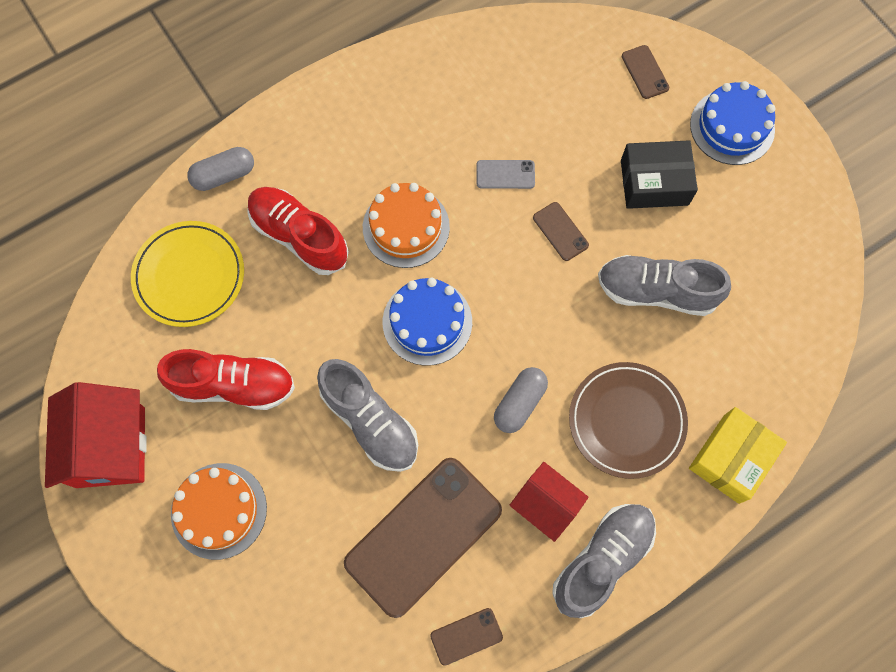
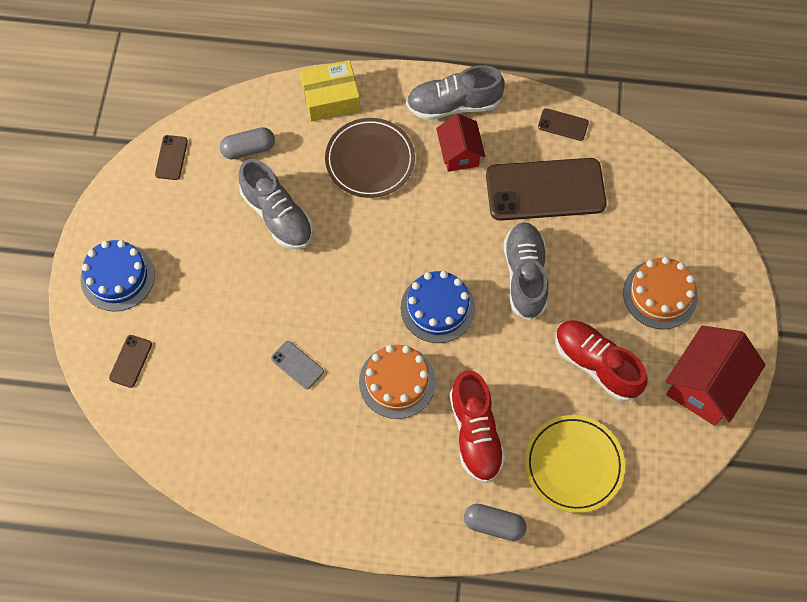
camera: 140 degrees left, 5 degrees down
(519, 403) = (424, 217): grey capsule -> grey capsule (248, 149)
(560, 231) = (299, 298): brown phone -> brown phone (171, 157)
(654, 182) = (207, 281): black box -> none

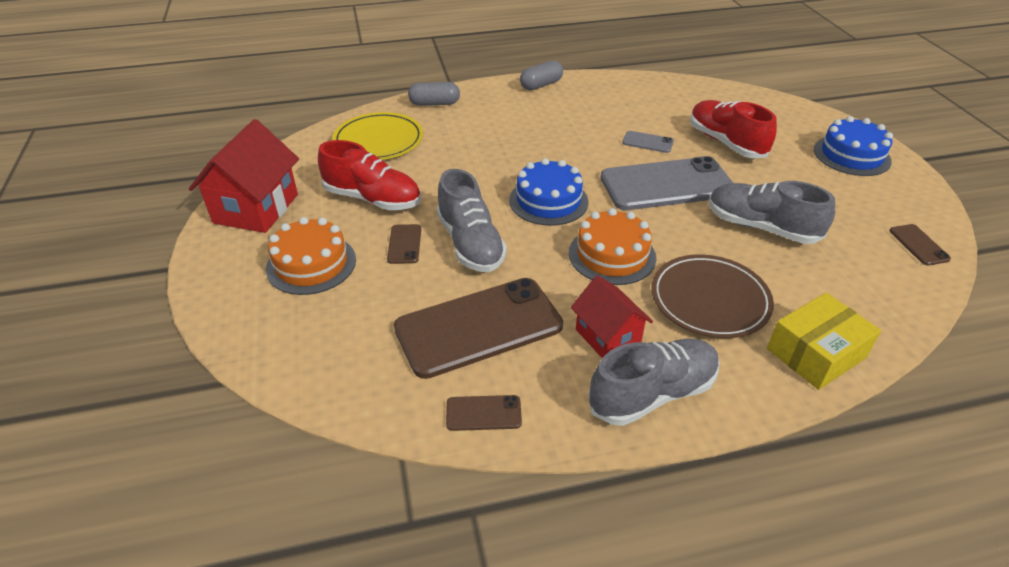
camera: 160 degrees right, 25 degrees down
(131, 361) = (780, 117): brown phone -> brown phone (404, 244)
(248, 149) = (851, 273): grey capsule -> grey capsule (541, 85)
(320, 294) = (667, 185): none -> grey phone
(397, 382) = (555, 151): orange cake -> orange cake (612, 255)
(475, 433) = (471, 139): red shoe -> red shoe (726, 143)

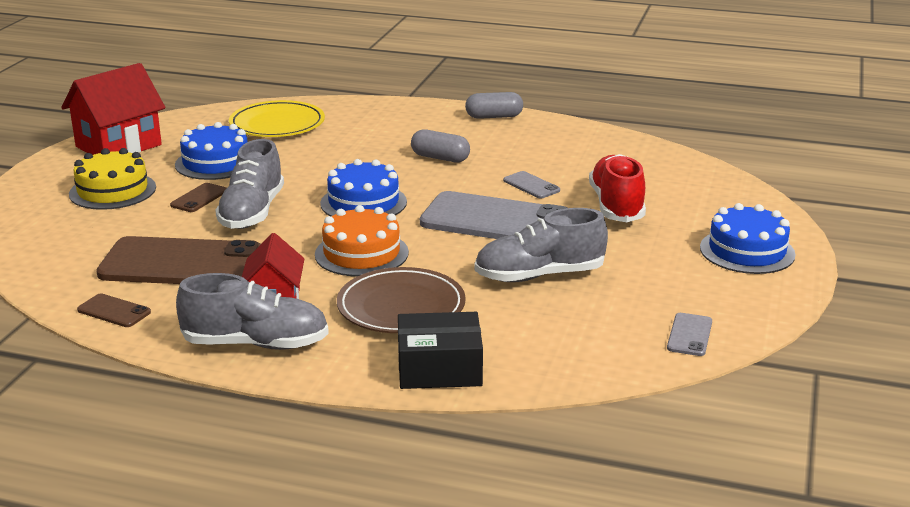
camera: 30 degrees right, 15 degrees down
(311, 264) = (112, 191): orange cake -> yellow cake
(373, 199) = (216, 163): red shoe -> blue cake
(434, 104) = (366, 109): grey capsule -> grey capsule (440, 158)
(761, 227) = (539, 275): grey shoe -> grey shoe turned 75 degrees counterclockwise
(816, 353) = (439, 368): yellow box -> black box
(918, 245) = (689, 335): brown phone -> grey phone

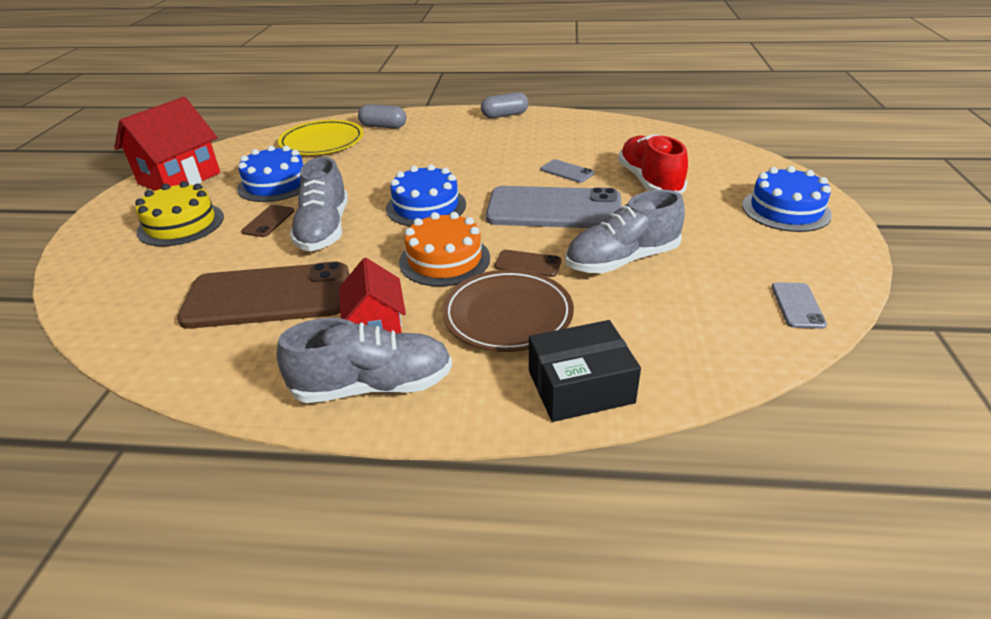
camera: 10 degrees left, 10 degrees up
(114, 311) = (205, 367): brown phone -> brown phone (528, 264)
(440, 158) = (476, 156): grey capsule -> grey capsule (383, 126)

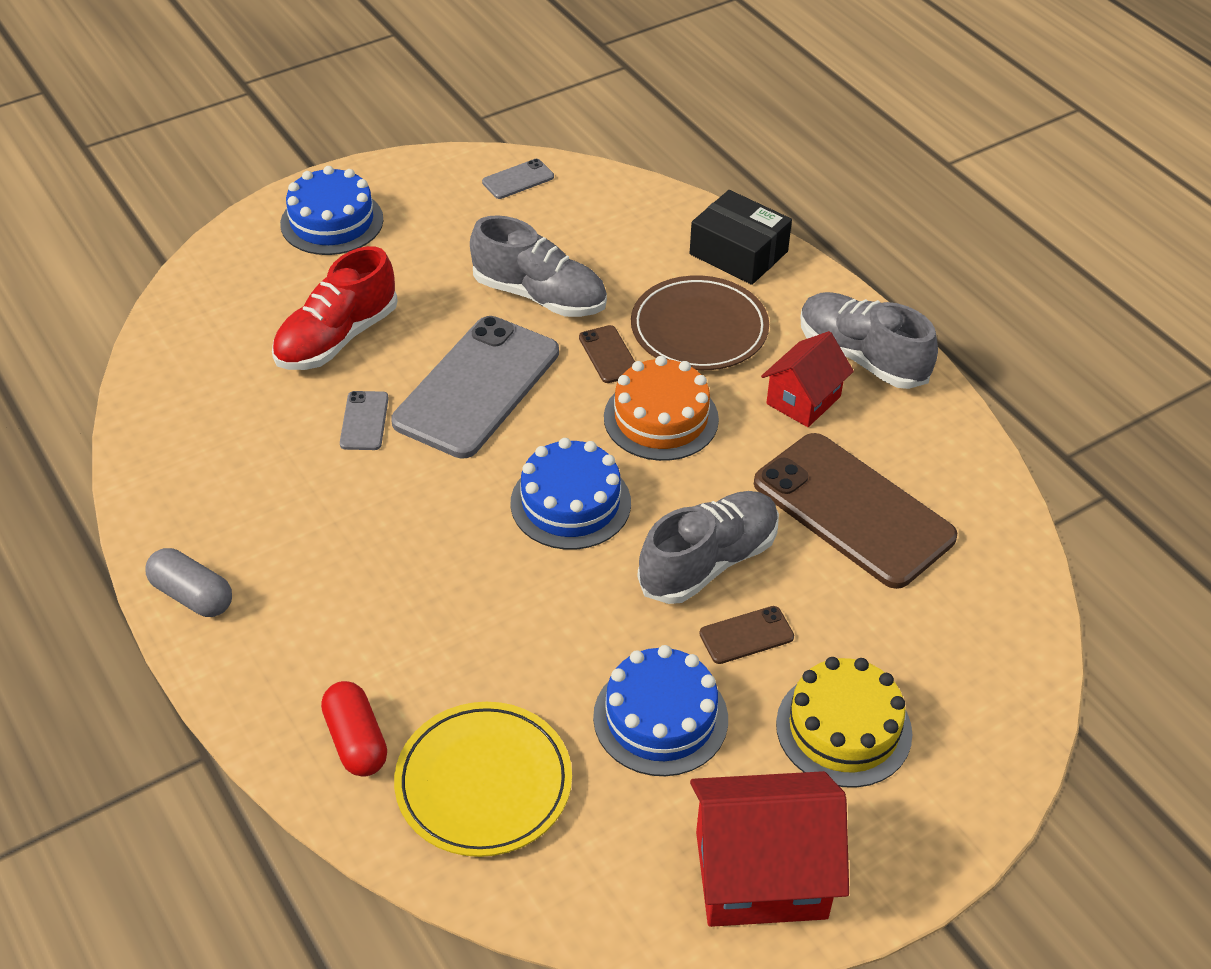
camera: 130 degrees left, 10 degrees up
(383, 126) = (356, 741): grey capsule -> red capsule
(554, 209) = (477, 387): grey phone -> grey phone turned 60 degrees clockwise

